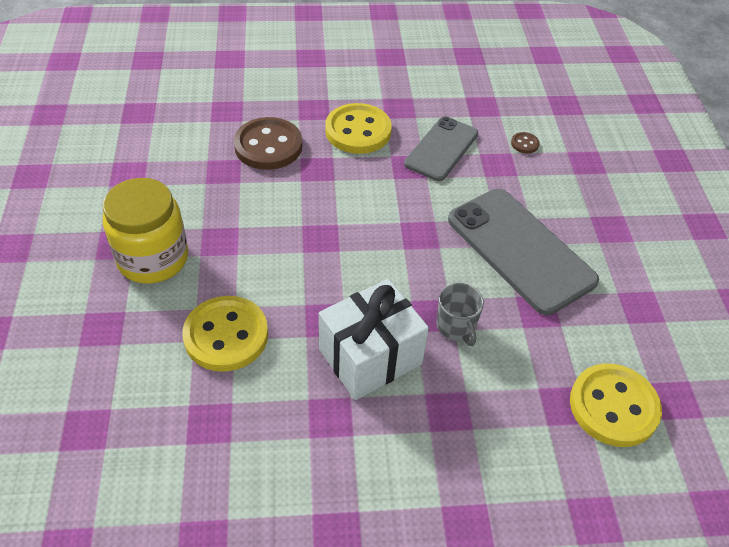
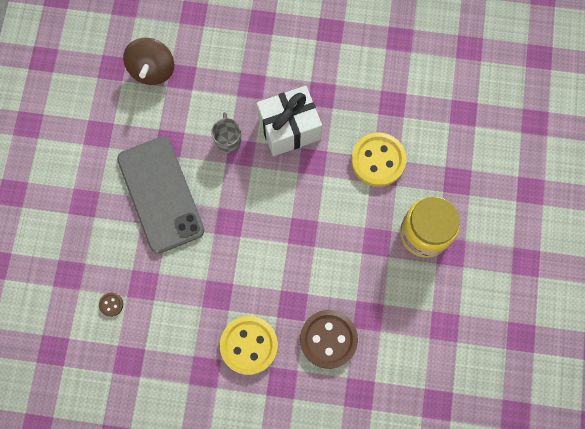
camera: 165 degrees left, 25 degrees up
(441, 149) = (184, 310): grey phone -> none
(613, 407) = (152, 70): yellow button -> brown spinning top

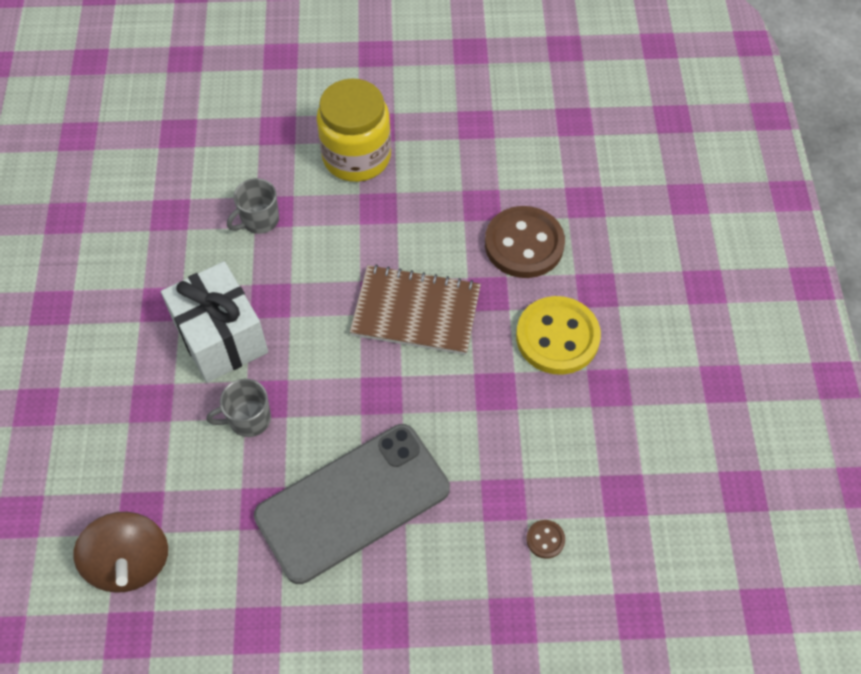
camera: 100 degrees left, 15 degrees down
(152, 70) = (130, 562): brown spinning top -> brown spinning top turned 75 degrees clockwise
(286, 254) = (416, 312): none -> brown notebook
(378, 160) = (259, 220): yellow button -> grey mug

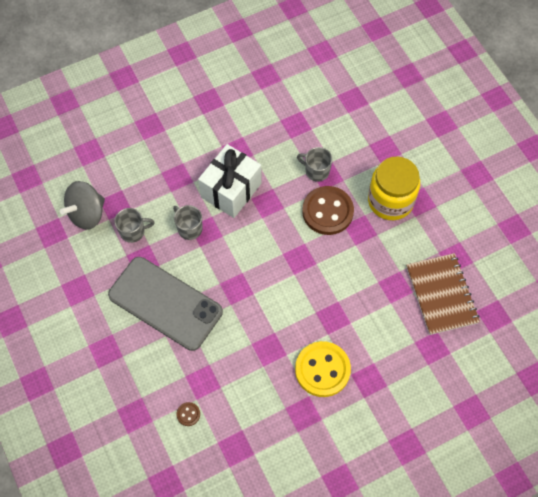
camera: 65 degrees right, 5 degrees up
(130, 562) = (87, 214): brown spinning top -> grey spinning top
(205, 502) = (133, 231): none -> grey mug
(416, 312) = (299, 283): brown notebook -> brown notebook (441, 294)
(524, 244) = (379, 324): brown button -> brown button (327, 211)

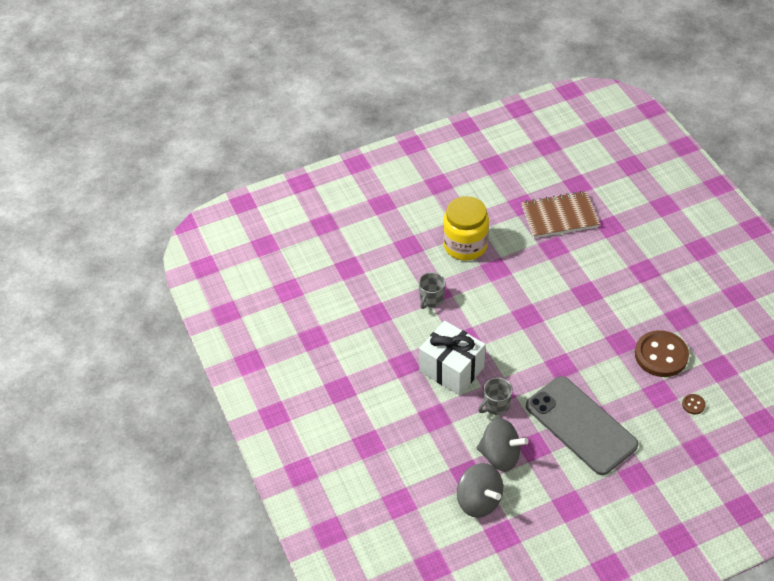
camera: 85 degrees left, 15 degrees down
(133, 231) = (500, 455): grey mug -> grey spinning top
(165, 303) = (581, 425): grey phone -> grey phone turned 75 degrees counterclockwise
(322, 370) = (638, 302): yellow button -> none
(327, 211) = (476, 292): brown button -> brown button (661, 355)

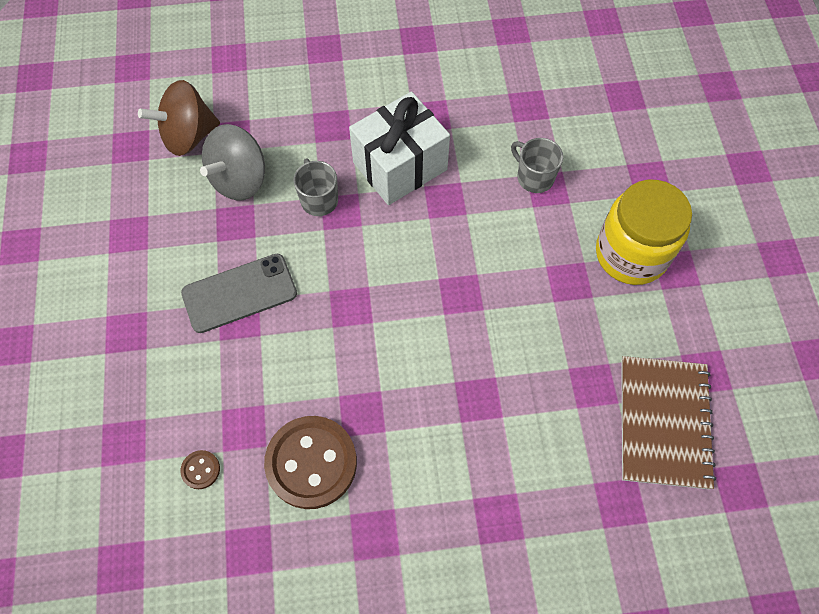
camera: 105 degrees right, 15 degrees up
(479, 500) = (188, 136): grey spinning top -> brown spinning top
(581, 425) = (239, 293): grey phone -> grey phone, size x0.64

